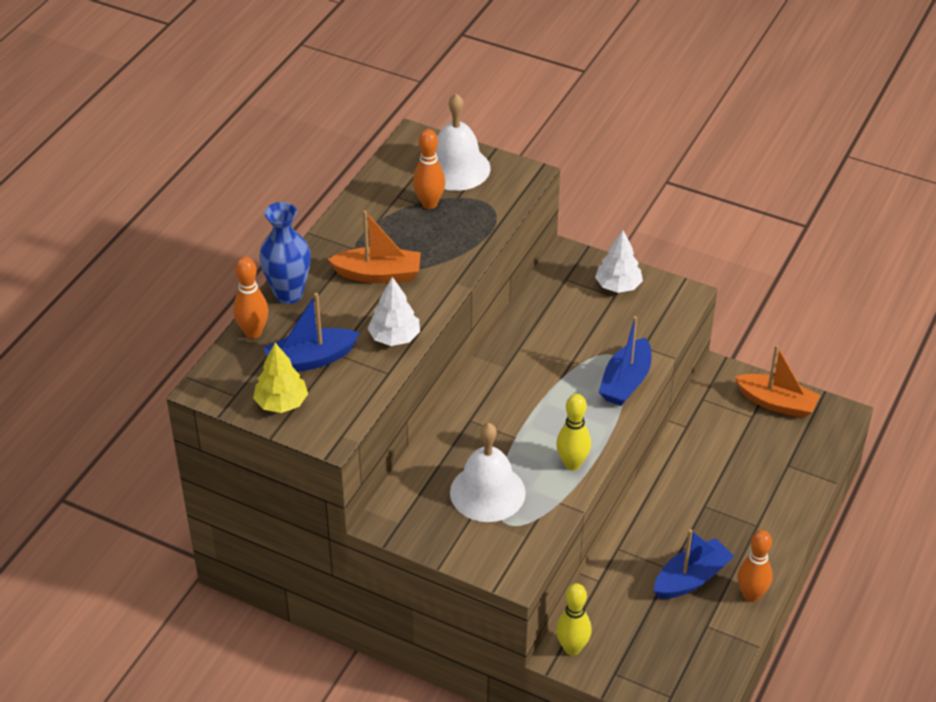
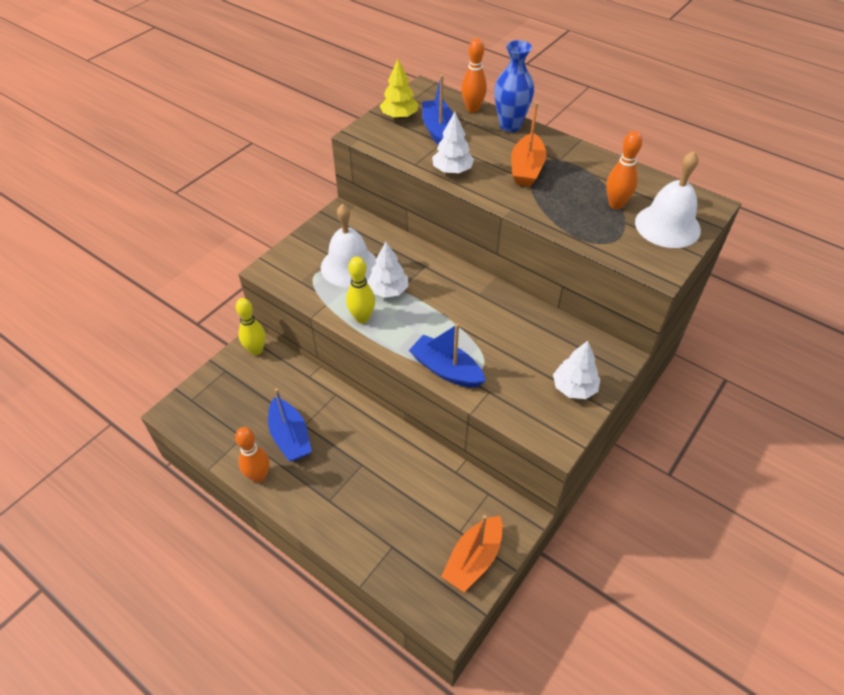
camera: 100 degrees right, 5 degrees up
(521, 447) = (388, 290): none -> white tree

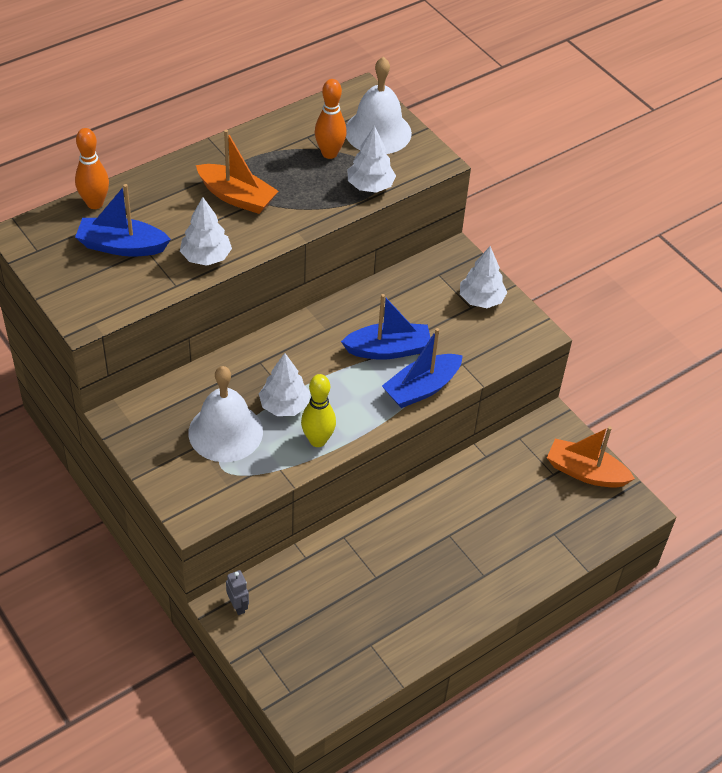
camera: 75 degrees left, 0 degrees up
(256, 350) = (238, 606): yellow bowling pin -> grey robot
(259, 476) = (431, 636): orange bowling pin -> none
(290, 437) = (388, 595): blue boat -> blue boat (388, 350)
(399, 116) = (68, 273): yellow tree -> none
(473, 559) = (585, 472): orange boat -> orange boat turned 150 degrees clockwise
(510, 126) = (149, 183): blue vase -> none
(595, 237) = (370, 186): none -> white tree

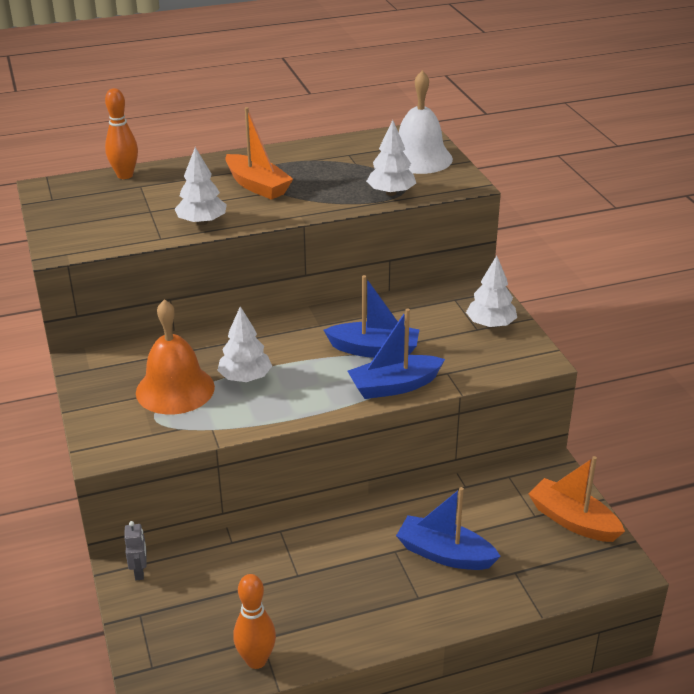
camera: 20 degrees right, 15 degrees down
(122, 246) = (129, 205): blue boat -> blue boat (444, 554)
(225, 432) = (175, 389): white bell -> orange bell
(317, 440) = (264, 411): yellow bowling pin -> none
(329, 153) = (363, 167): orange bowling pin -> orange bowling pin (256, 660)

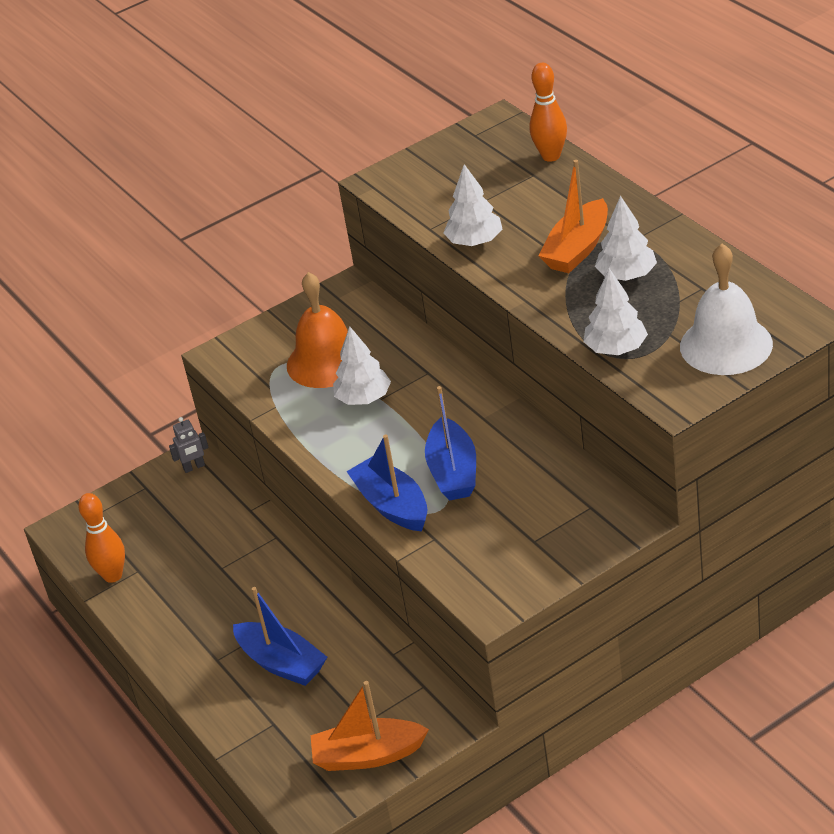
camera: 80 degrees right, 5 degrees up
(444, 554) = (282, 663): blue boat -> blue boat turned 120 degrees clockwise
(490, 324) = (548, 550): white tree -> white tree (626, 275)
(573, 520) = (368, 755): orange boat -> orange boat turned 120 degrees counterclockwise

